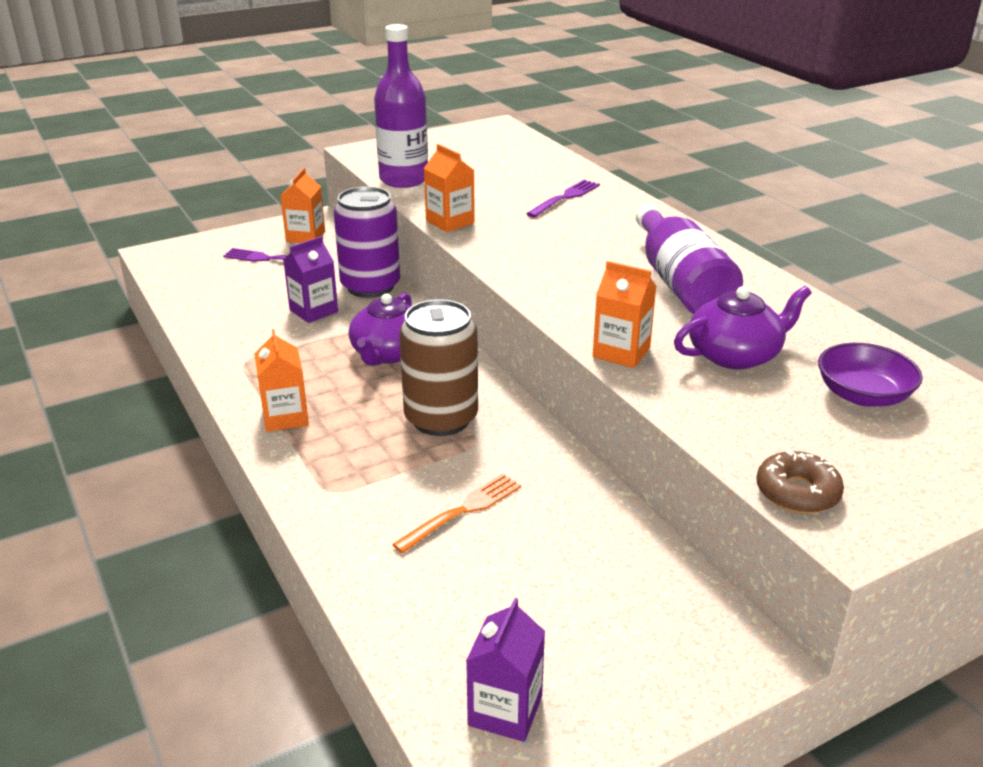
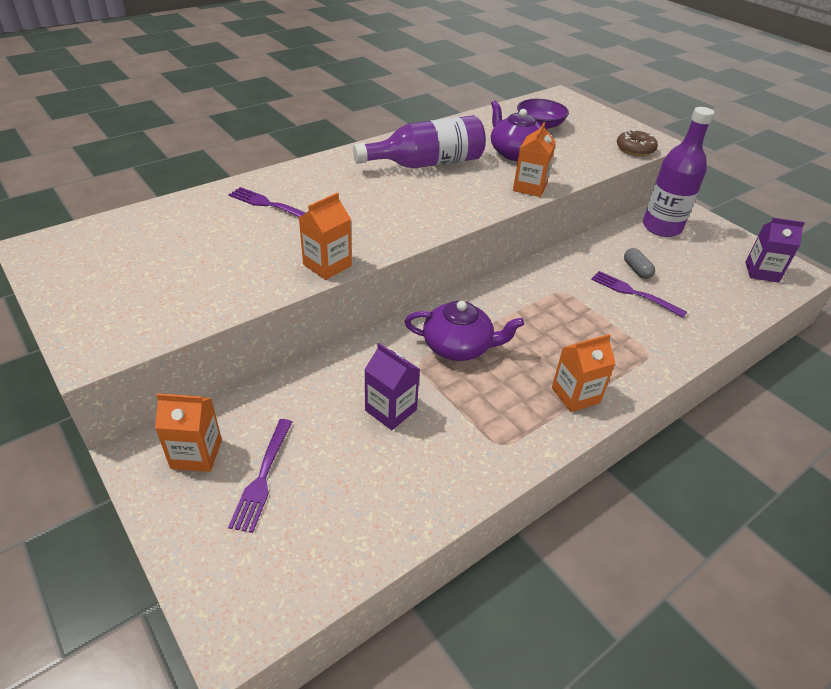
camera: 100 degrees left, 10 degrees up
(370, 286) = (333, 374): purple can -> none
(404, 180) = (207, 304): purple bottle -> purple bottle (661, 227)
(441, 419) = (542, 309): brown can -> none
(462, 511) = (634, 293): orange fork -> purple fork
(523, 530) = (636, 270): none -> grey capsule

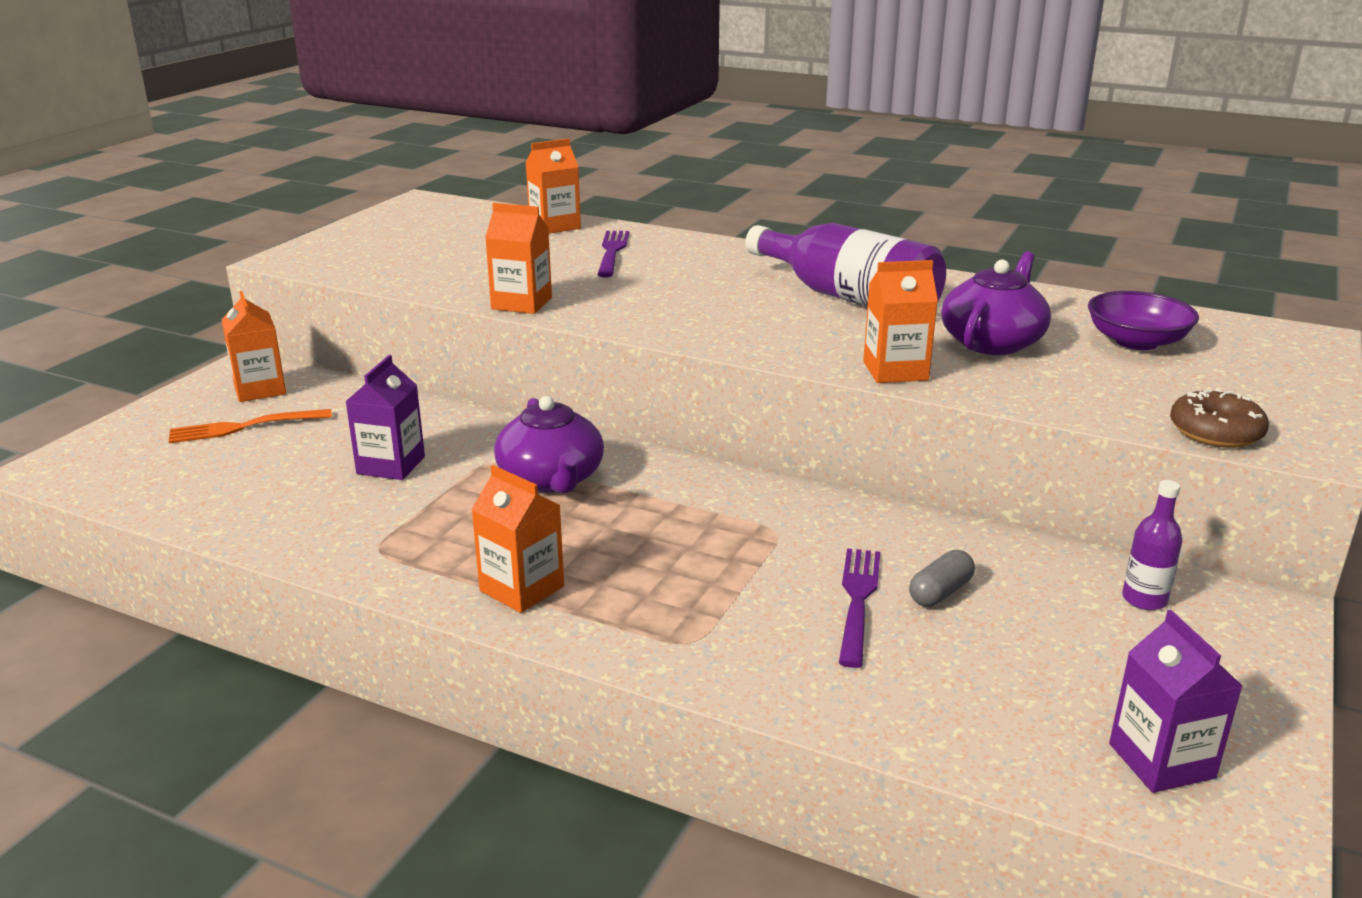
camera: 65 degrees right, 15 degrees down
(188, 209) = (555, 226): none -> orange carton
(262, 477) = (244, 427): purple fork -> orange fork
(661, 227) = (1144, 599): purple bottle -> purple bottle, size x0.47

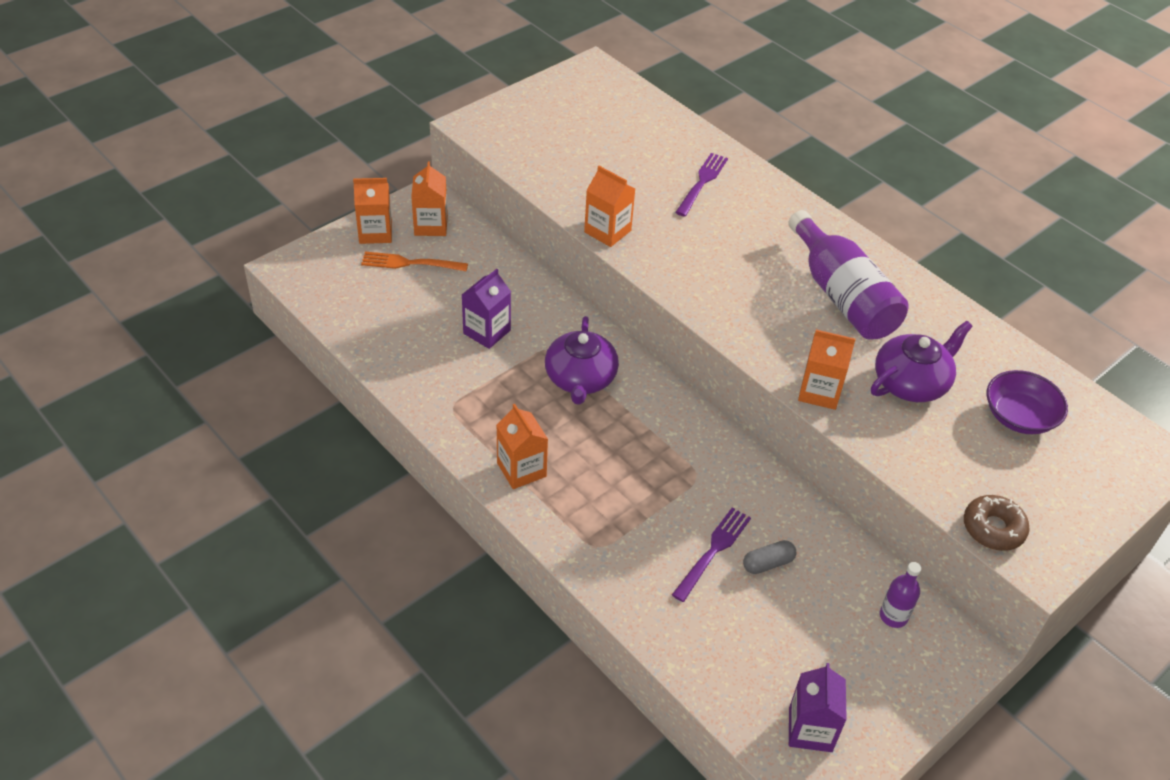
camera: 20 degrees right, 20 degrees up
(555, 226) = (676, 133): orange carton -> orange carton (375, 233)

